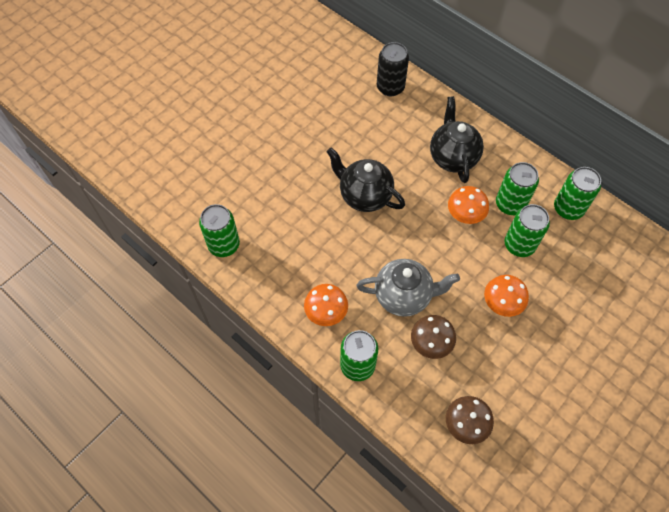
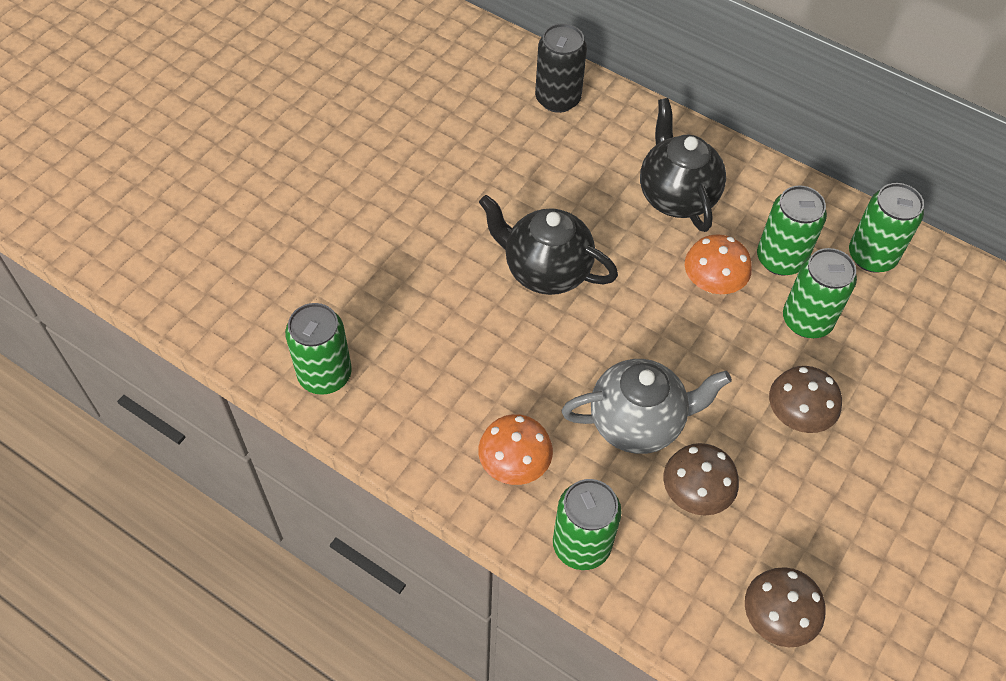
camera: 10 degrees left, 5 degrees down
(502, 303) = (797, 415): orange mushroom -> brown mushroom

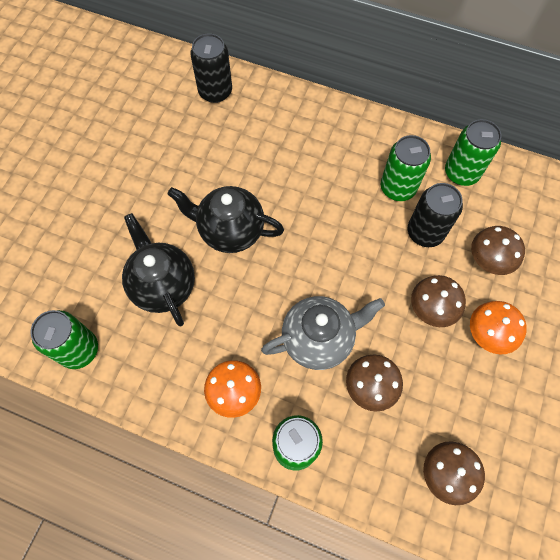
camera: 10 degrees left, 10 degrees up
(676, 196) = (315, 153): black teapot -> black teapot (163, 285)
(712, 283) = (353, 216): orange mushroom -> orange mushroom (488, 334)
(807, 320) = (425, 232): green can -> black can
(888, 370) = (489, 260): none -> brown mushroom

